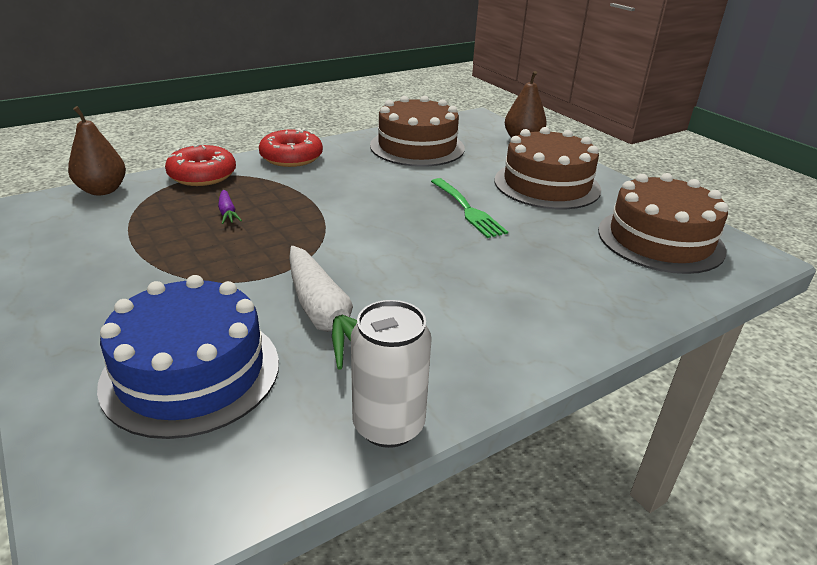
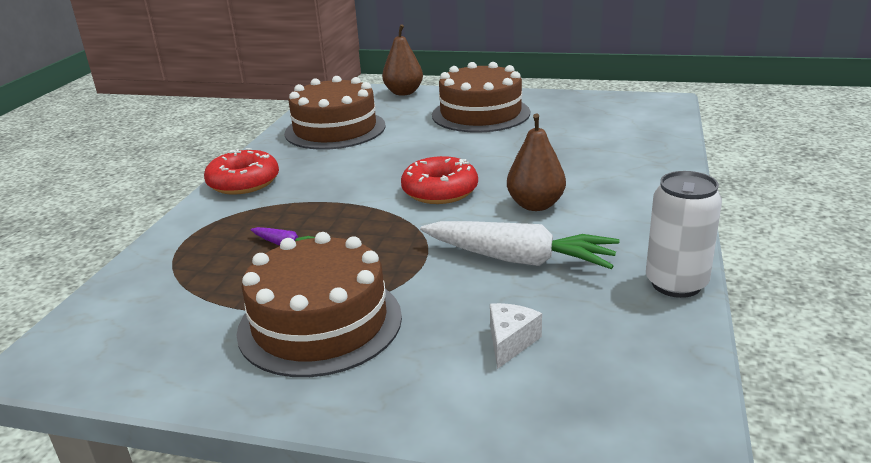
camera: 40 degrees left, 5 degrees down
(102, 190) = (109, 294): brown pear -> brown pear (535, 205)
(191, 372) = (510, 342): blue cake -> white cheese
(202, 175) = (189, 233): red donut -> red donut (440, 191)
(467, 209) = (464, 152): green fork -> none
(660, 240) = (606, 115): brown cake -> brown cake (320, 323)

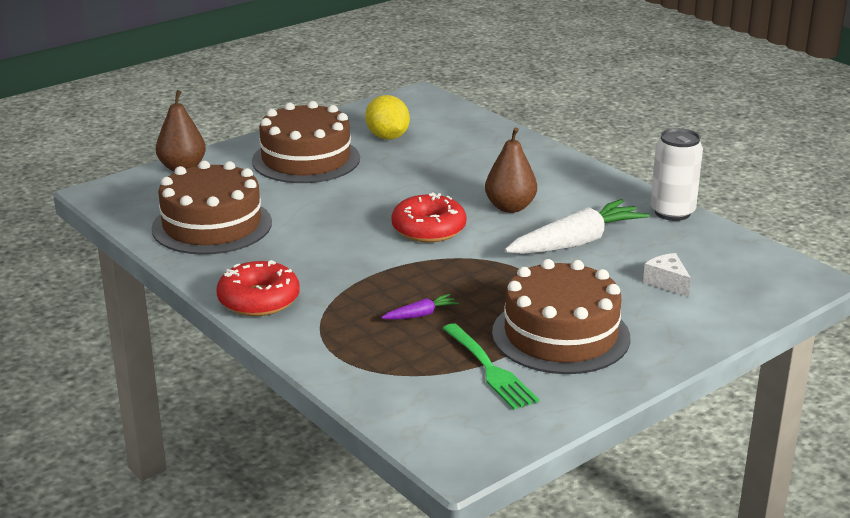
camera: 55 degrees left, 0 degrees up
(218, 312) = (489, 369): none -> green fork
(569, 120) = (387, 137): none -> yellow lemon

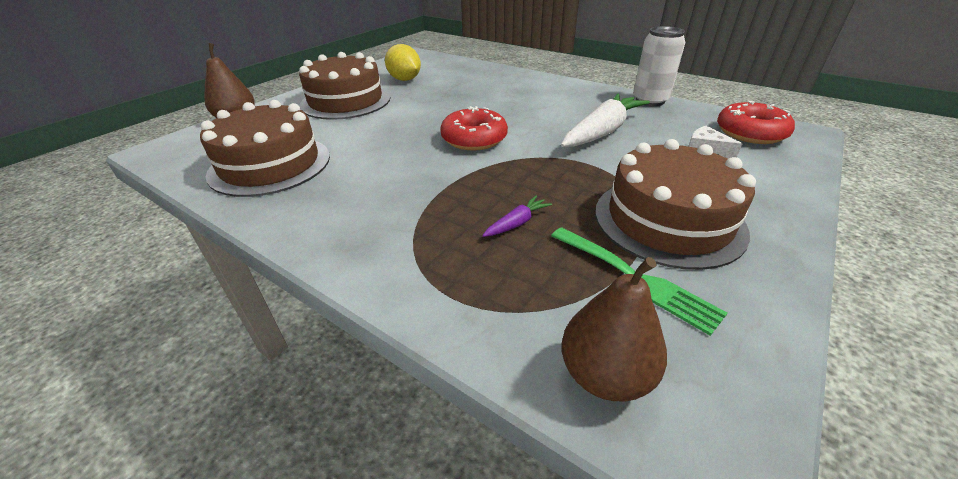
camera: 15 degrees left, 10 degrees up
(259, 300) = (335, 237): red donut -> red donut (750, 133)
(510, 207) = (528, 113): brown pear -> brown pear (605, 375)

